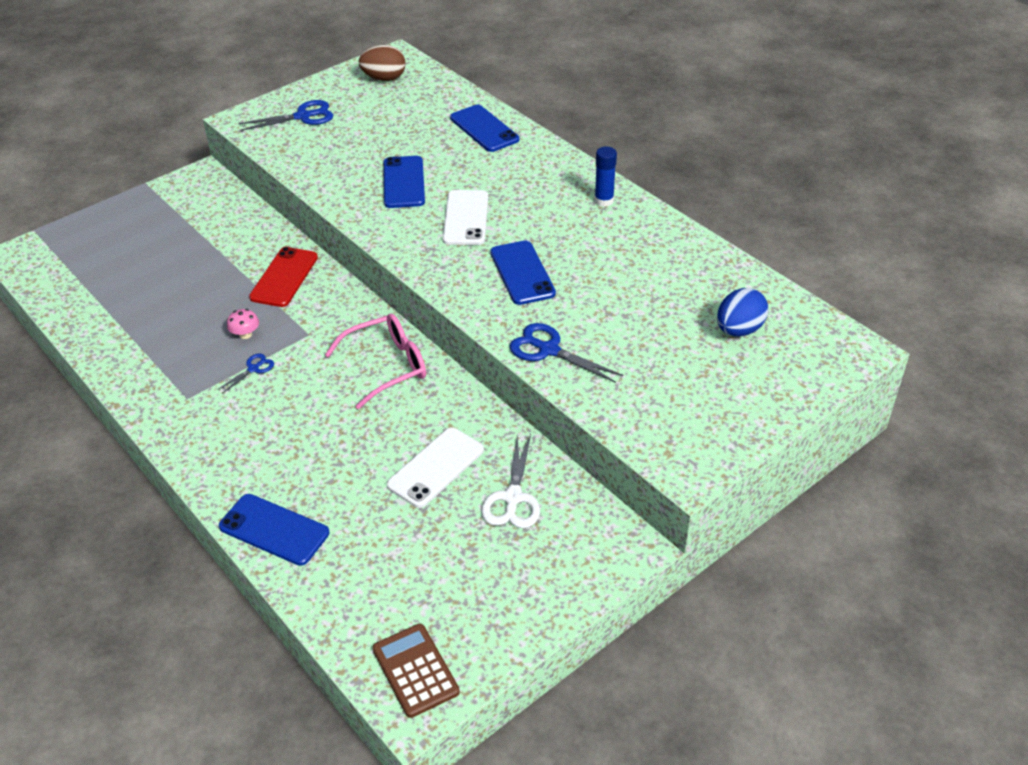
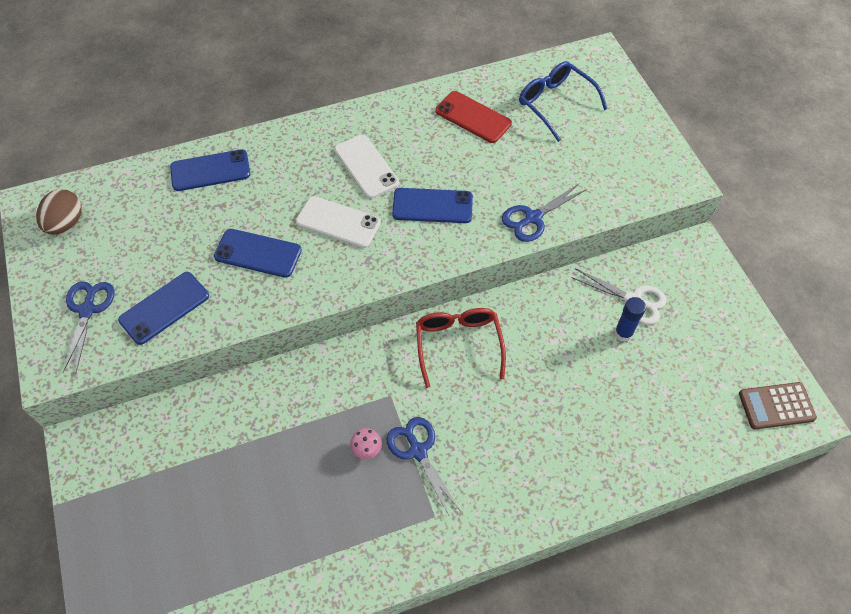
camera: 70 degrees left, 15 degrees up
(253, 369) = (418, 451): blue scissors -> blue scissors, size x1.78
(274, 530) = (619, 473): blue phone -> blue phone (164, 308)
(284, 277) = (298, 398): red phone -> red phone (473, 117)
(387, 366) = (458, 344): pink glasses -> red glasses
(436, 467) = (587, 341): white phone -> white phone (366, 166)
(604, 200) = (365, 125): blue glue stick -> blue glue stick (623, 333)
(739, 330) = (555, 103): blue egg -> blue glasses

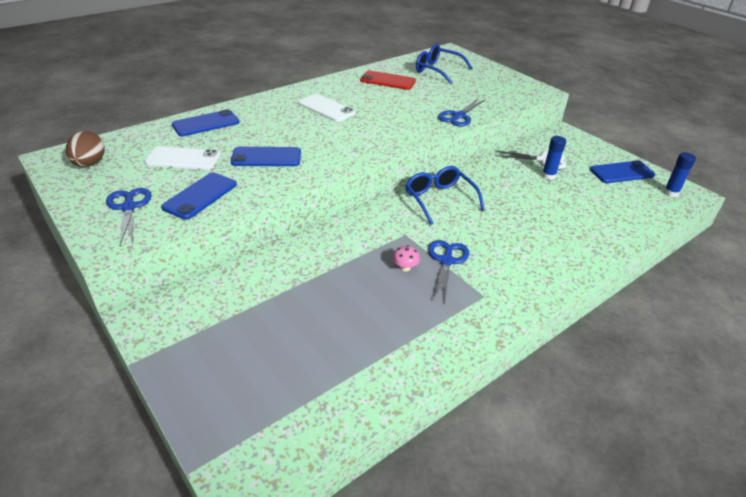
camera: 20 degrees left, 20 degrees down
(338, 222) = (321, 135): white phone -> white phone (183, 159)
(418, 451) = (446, 261): blue scissors -> blue scissors turned 60 degrees clockwise
(432, 206) = (386, 119): blue phone -> blue phone (621, 172)
(458, 344) = (439, 199): red glasses -> blue glasses
(776, 406) = (671, 193): brown calculator -> blue glue stick

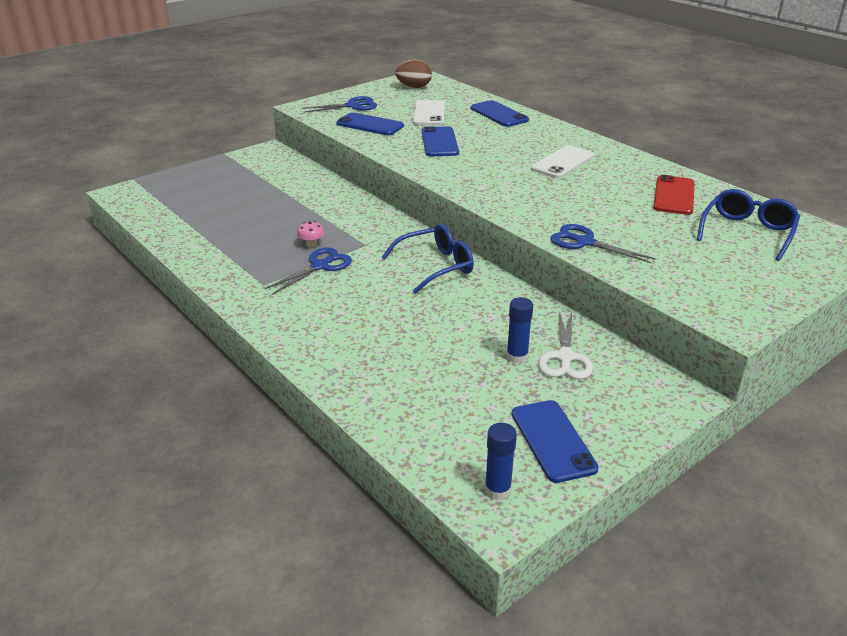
camera: 90 degrees right, 5 degrees down
(446, 261) = (320, 266): blue scissors -> blue scissors turned 60 degrees counterclockwise

